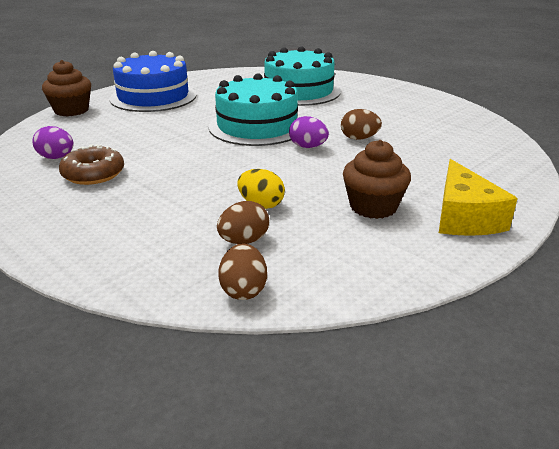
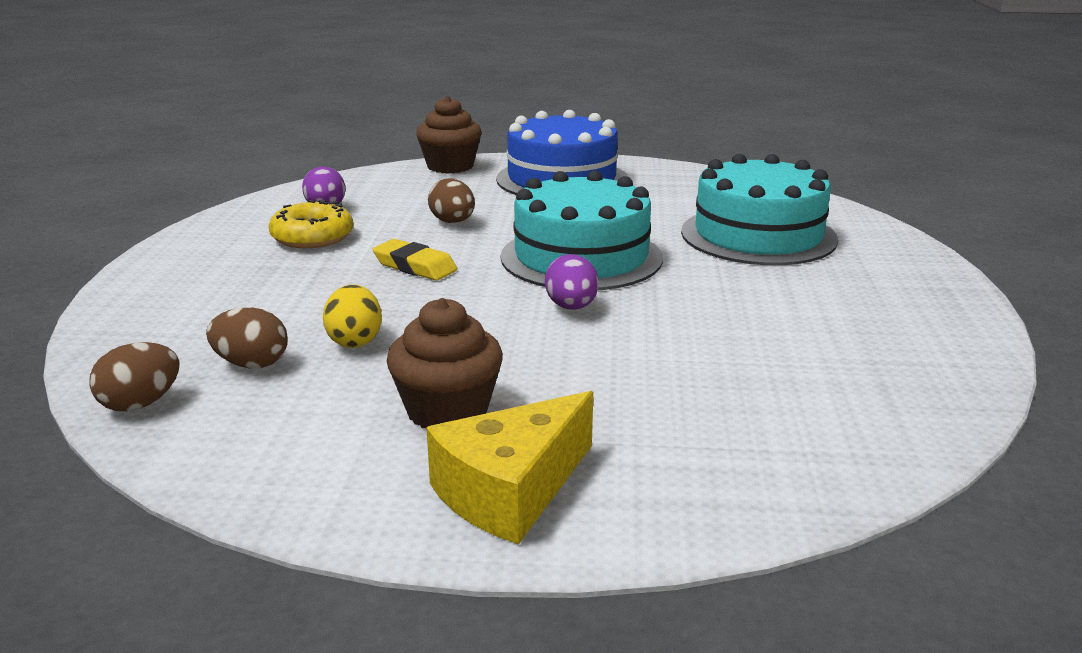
camera: 50 degrees right, 5 degrees down
(93, 174) = (312, 237): brown donut -> yellow donut
(194, 162) = (415, 266): none -> yellow eraser
(359, 138) = (665, 328): brown egg -> brown egg (453, 222)

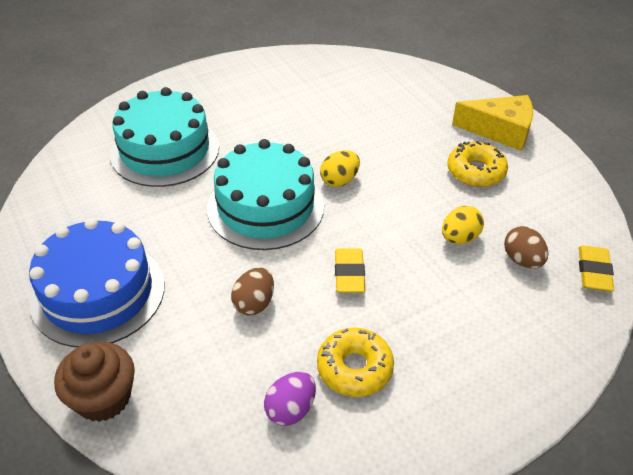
camera: 125 degrees left, 20 degrees up
(140, 404) = (594, 272): brown egg -> yellow eraser
(447, 410) = (475, 171): brown cupcake -> yellow donut
(571, 307) = (339, 180): purple egg -> yellow egg

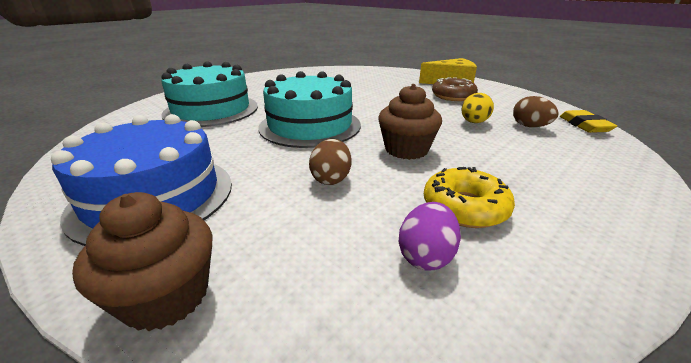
camera: 15 degrees left, 15 degrees down
(339, 180) = (361, 109): yellow egg -> none
(349, 274) = (406, 149): yellow eraser -> brown cupcake
(475, 171) = (453, 96): yellow donut -> brown donut

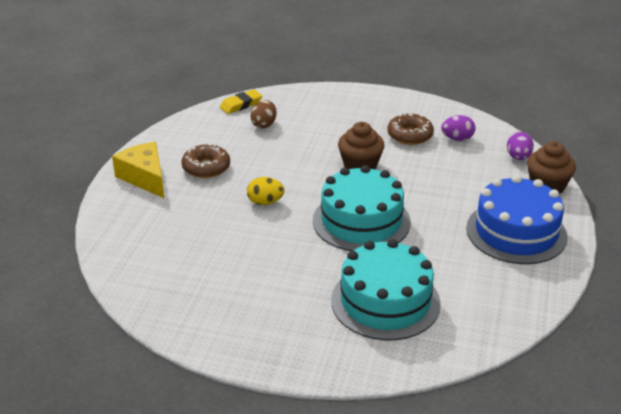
camera: 120 degrees left, 5 degrees up
(291, 314) = (518, 157): none -> purple egg
(331, 179) = (428, 181): brown egg -> none
(464, 207) = (410, 135): yellow donut -> brown donut
(474, 122) = (277, 147): yellow egg -> yellow egg (265, 202)

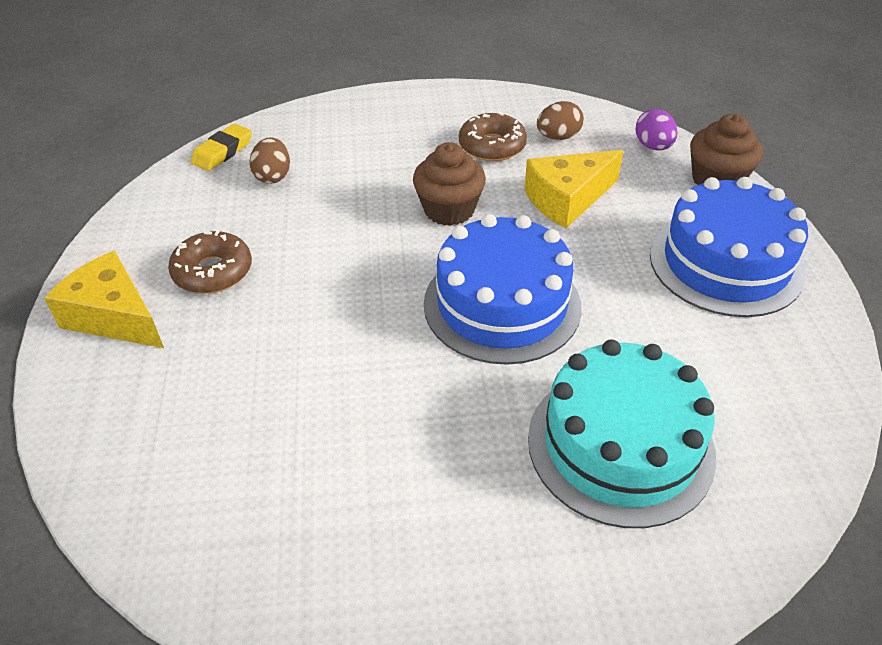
camera: 20 degrees left, 10 degrees up
(265, 202) = (337, 310): yellow egg -> none
(361, 221) = (502, 304): turquoise cake -> blue cake
(438, 175) = (567, 199): none -> yellow cheese
(457, 139) = (558, 137): purple egg -> brown egg

